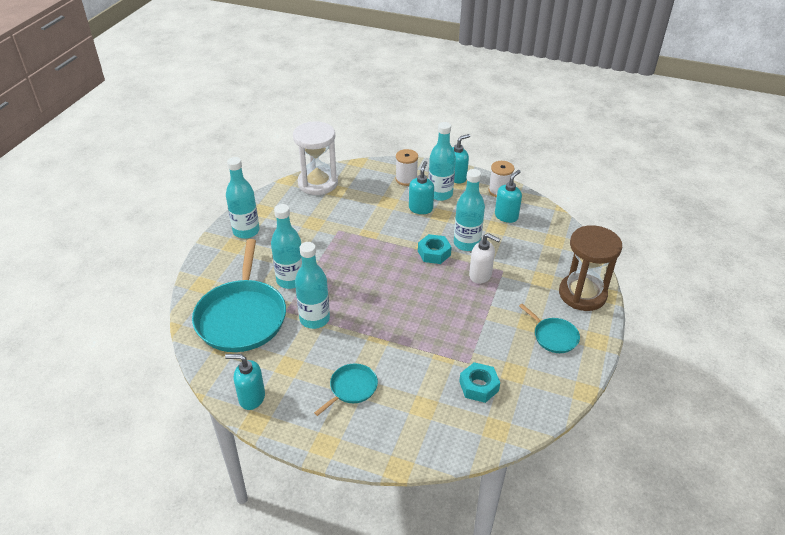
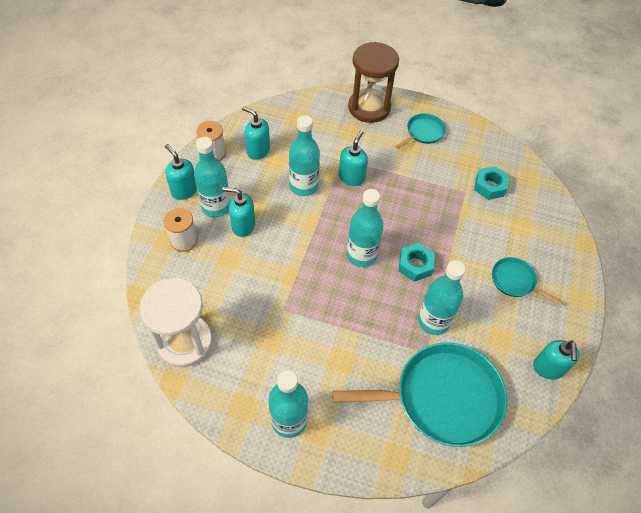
camera: 95 degrees left, 15 degrees up
(290, 280) = (377, 352): turquoise bottle -> turquoise bottle (361, 255)
(434, 253) = (320, 214): turquoise nut -> turquoise nut (415, 265)
(480, 275) = (351, 177): white soap dispenser -> turquoise soap dispenser

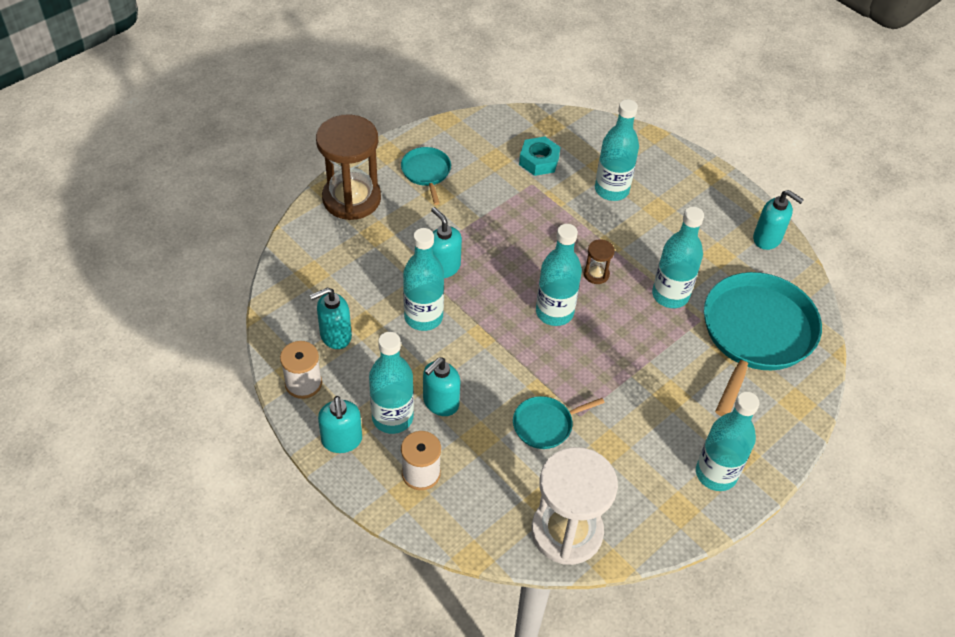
camera: 60 degrees left, 5 degrees down
(184, 190) = (342, 440): turquoise soap dispenser -> turquoise soap dispenser turned 90 degrees counterclockwise
(415, 265) = (596, 274): turquoise nut -> brown hourglass
(502, 241) = (611, 190): none -> turquoise bottle
(515, 281) = (663, 208): turquoise pan -> turquoise pan (545, 425)

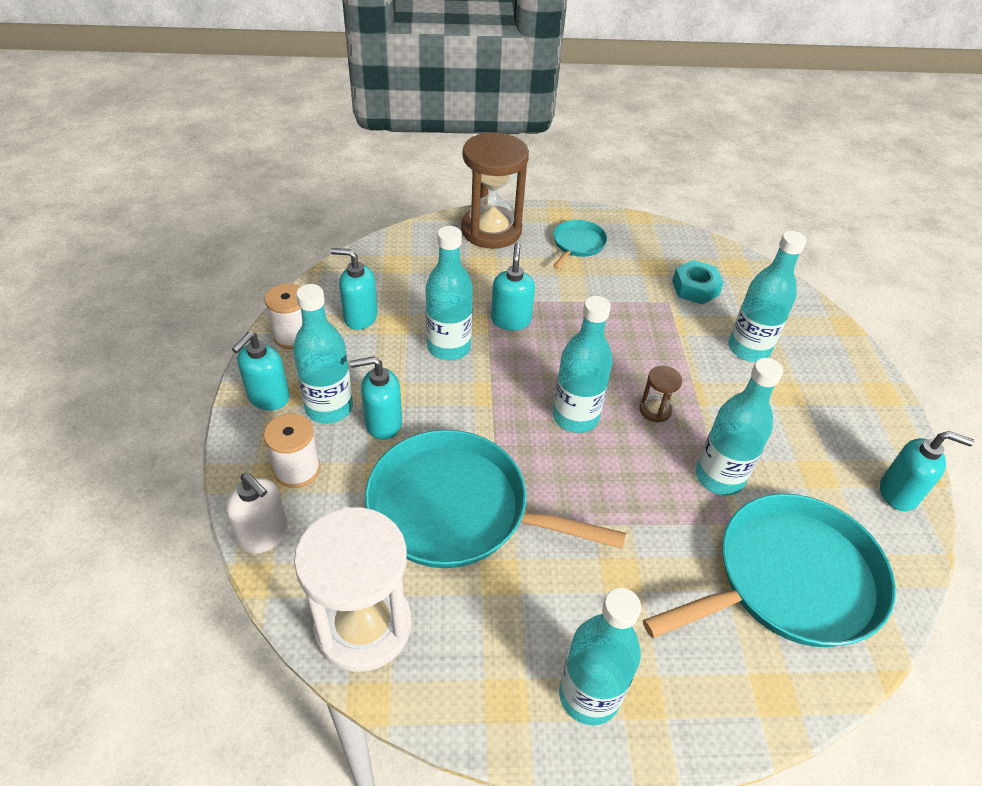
camera: 40 degrees right, 5 degrees down
(449, 528) = (264, 535): none -> white soap dispenser
(545, 425) = (456, 509): turquoise pan -> turquoise pan, size x2.11
(767, 239) = (898, 493): turquoise soap dispenser -> turquoise soap dispenser turned 60 degrees counterclockwise

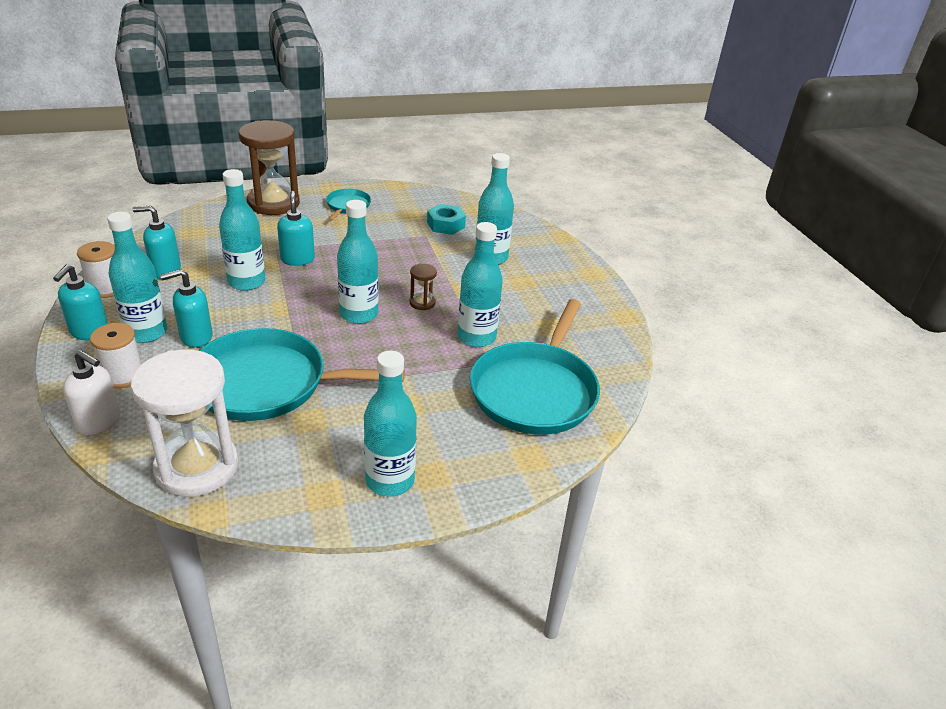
camera: 15 degrees left, 10 degrees down
(789, 580) = (535, 390): turquoise pan -> turquoise pan turned 150 degrees clockwise
(898, 493) = (609, 330): turquoise soap dispenser -> none

